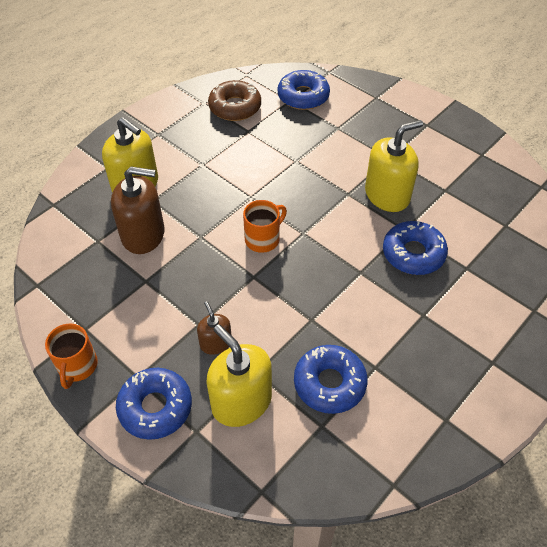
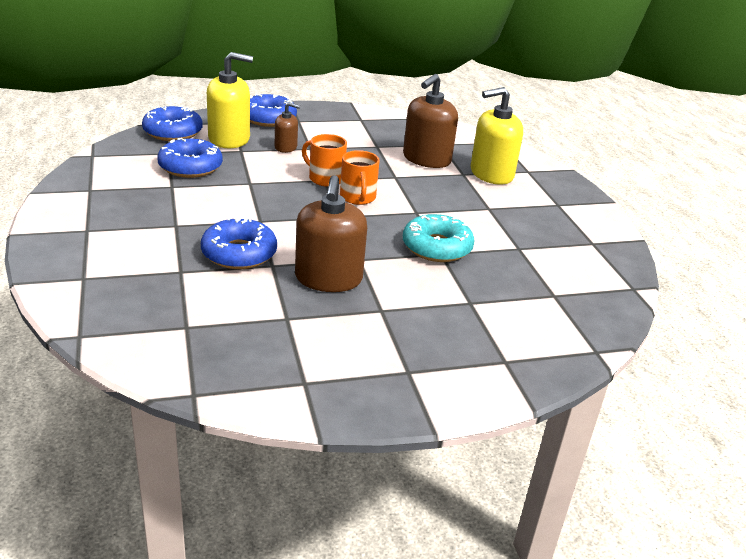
camera: 120 degrees right, 20 degrees down
(77, 366) = (334, 110): orange mug -> orange mug (325, 178)
(235, 107) = (569, 256): brown donut -> none
(291, 166) = (437, 247): none -> turquoise donut
(303, 96) = (554, 306): blue donut -> blue donut (173, 132)
(387, 195) = (328, 278): yellow soap dispenser -> brown soap dispenser

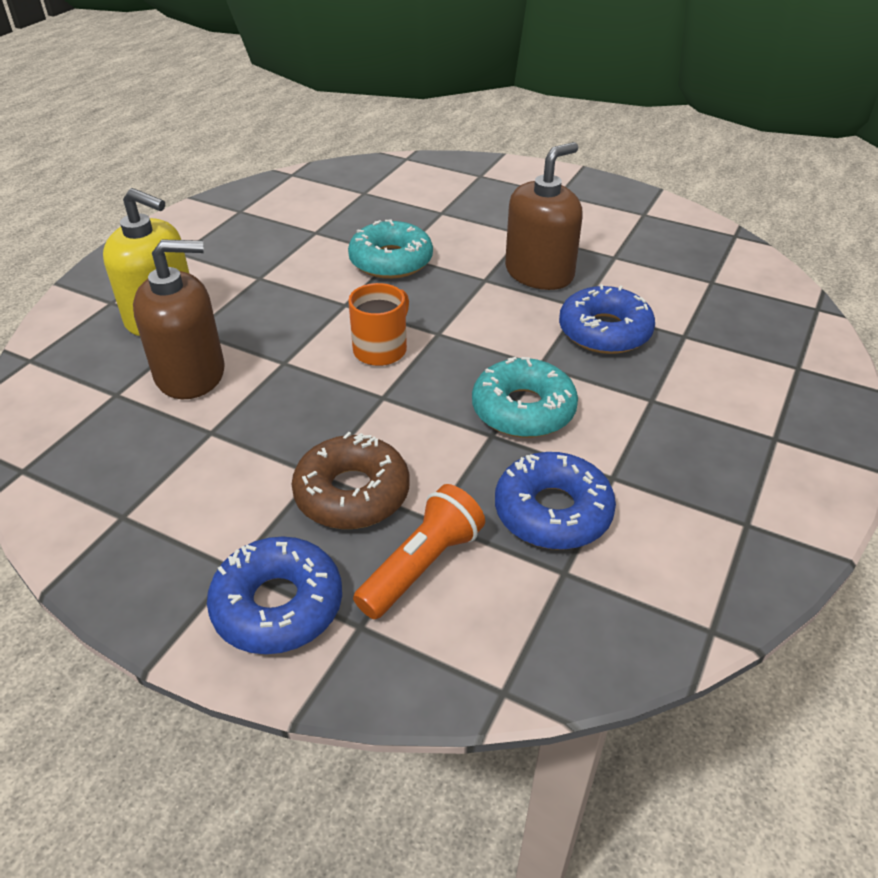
camera: 135 degrees left, 10 degrees up
(173, 132) = (510, 645): blue donut -> none
(229, 139) = (422, 565): yellow soap dispenser -> orange flashlight
(245, 197) = (523, 409): none -> turquoise donut
(286, 147) = (352, 493): brown soap dispenser -> brown donut
(325, 178) = (379, 398): orange mug -> none

